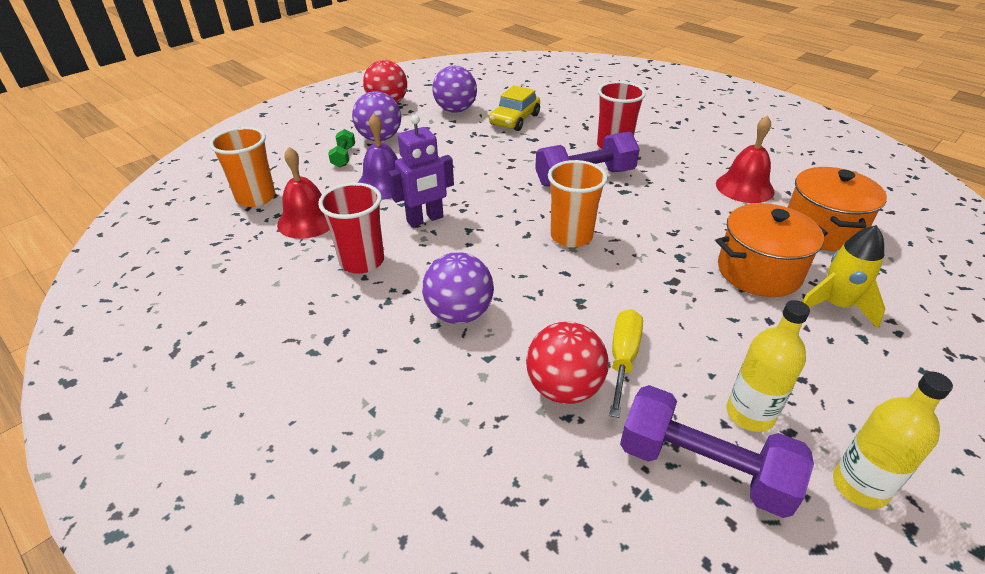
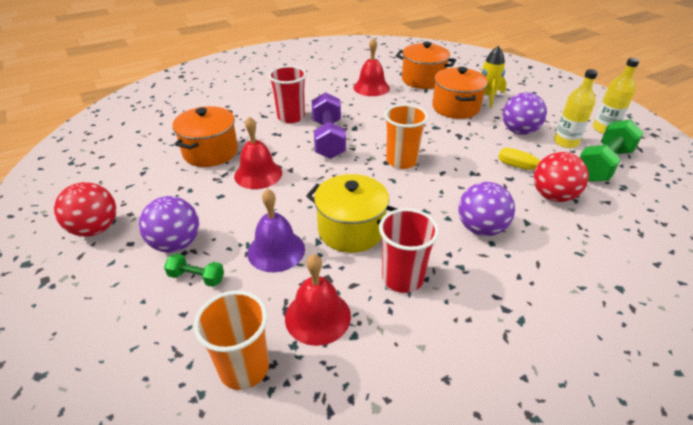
camera: 75 degrees left, 0 degrees up
(425, 219) = (351, 230): purple robot -> yellow pot
(455, 110) = (159, 182): purple ball -> purple ball (519, 131)
(492, 151) = (258, 174): none -> red bell
(514, 120) = (210, 152): yellow car -> orange pot
(703, 468) = (603, 165): purple dumbbell -> green dumbbell

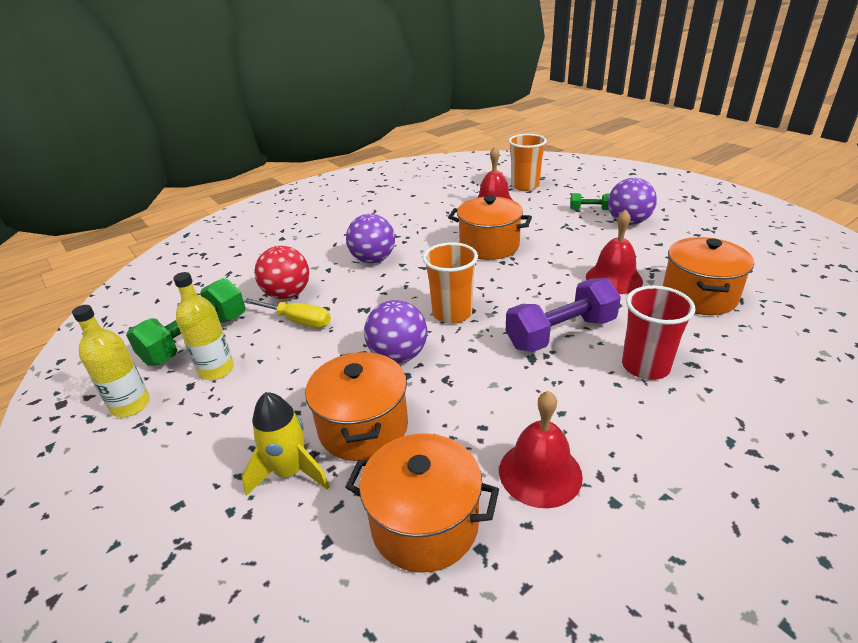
camera: 175 degrees right, 5 degrees down
(95, 229) = (708, 222): red ball -> none
(276, 250) = (544, 228): purple bell -> none
(328, 139) = (561, 333): purple dumbbell -> purple dumbbell turned 75 degrees clockwise
(351, 230) = (489, 246): yellow pot -> orange pot
(402, 278) = (440, 225): red cup -> none
(519, 131) = (274, 382): purple ball -> purple ball (398, 356)

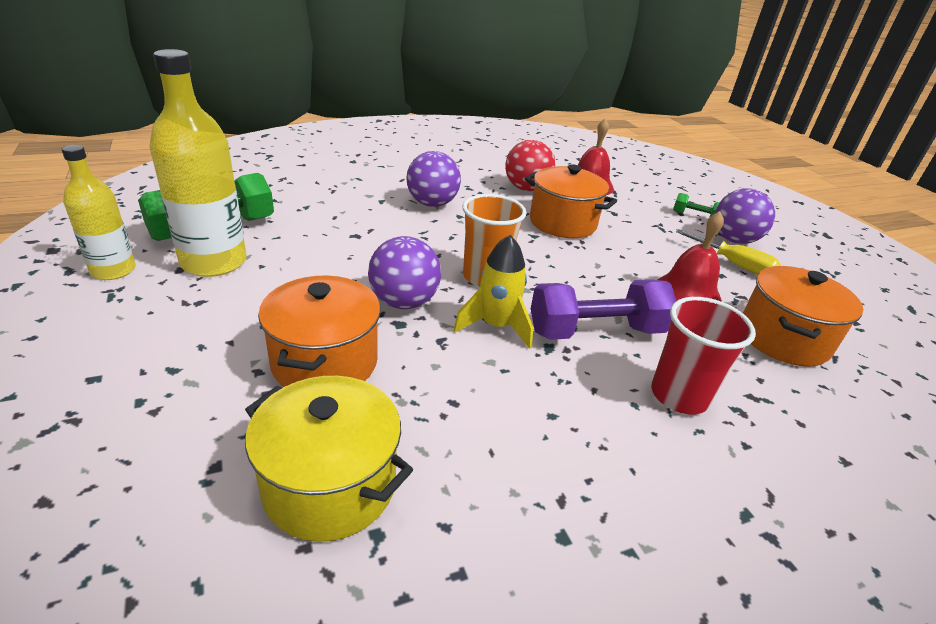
camera: 10 degrees right, 0 degrees up
(216, 370) = (214, 262): yellow bottle -> yellow bottle, size x1.62
(287, 294) = (326, 212): red ball -> red ball (526, 189)
(290, 472) = (223, 382): yellow rocket -> yellow rocket (496, 326)
(298, 321) = (321, 240): yellow screwdriver -> yellow screwdriver (734, 264)
(424, 524) = (330, 485): orange pot -> yellow pot
(525, 186) = (633, 176): orange cup -> none
(540, 473) = (491, 473): red bell -> none

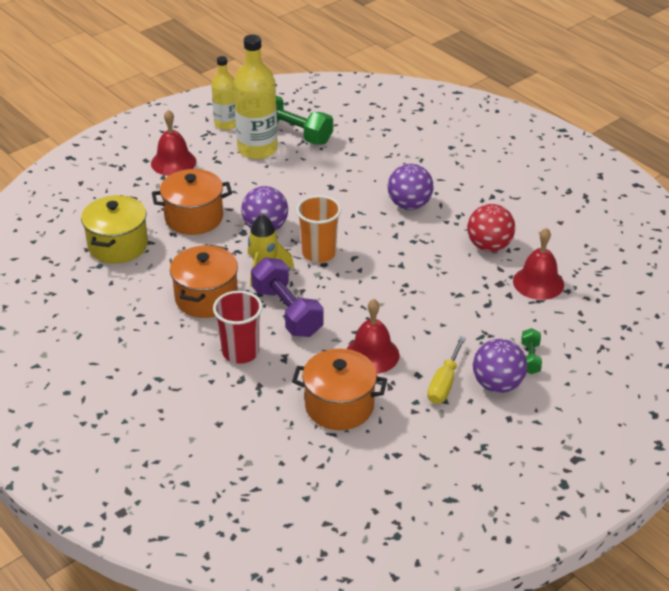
camera: 75 degrees right, 5 degrees up
(144, 346) = (173, 162): none -> red bell
(562, 223) = (437, 276): orange pot -> orange pot (206, 298)

